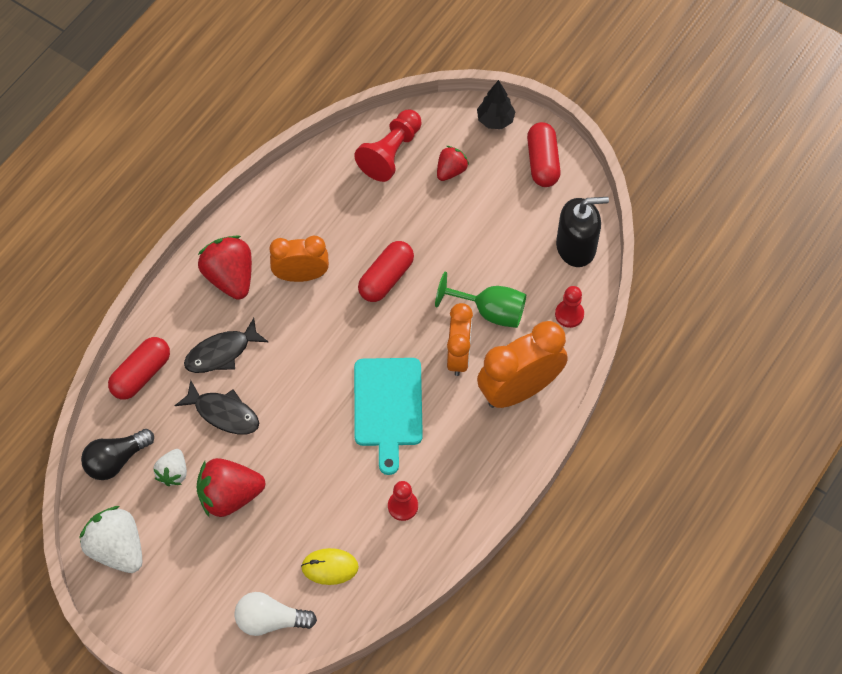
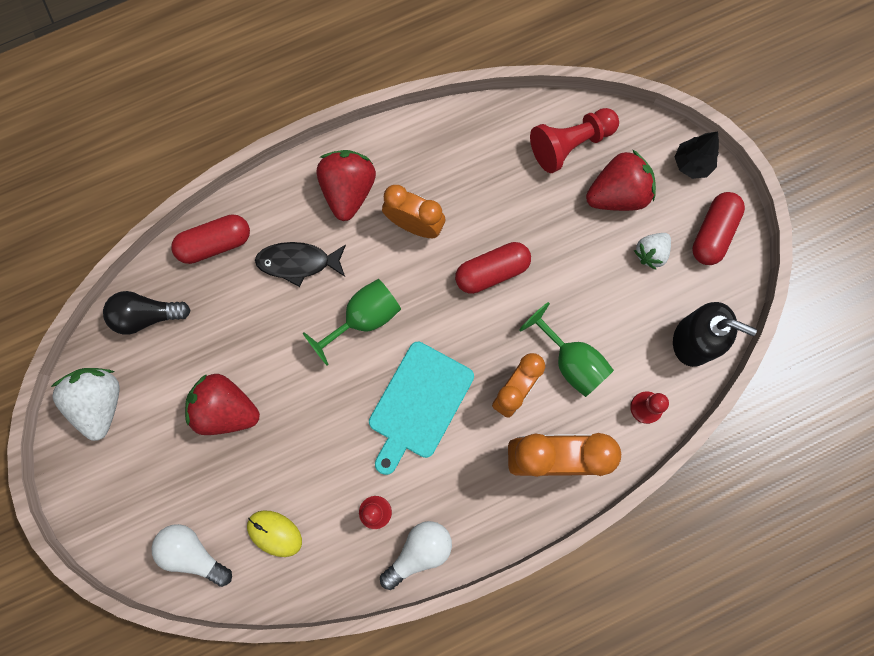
camera: 30 degrees right, 15 degrees up
(173, 473) = (189, 357): white strawberry -> white strawberry (651, 253)
(223, 413) = (266, 324): black fish -> none
(303, 366) = (363, 318): none -> green goblet
(451, 170) = (618, 194): red strawberry -> red strawberry, size x1.72
(457, 516) = (419, 552): none -> white light bulb

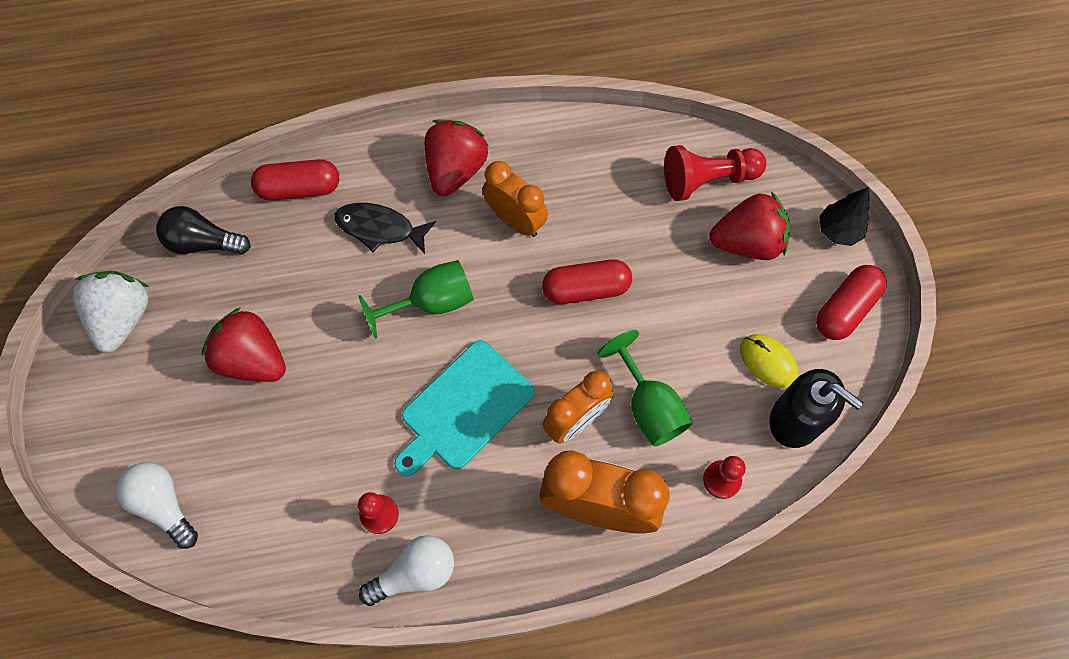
camera: 15 degrees right, 10 degrees down
(274, 533) = (260, 507): yellow mouse -> yellow mouse (768, 362)
(651, 253) = (769, 313): white strawberry -> none

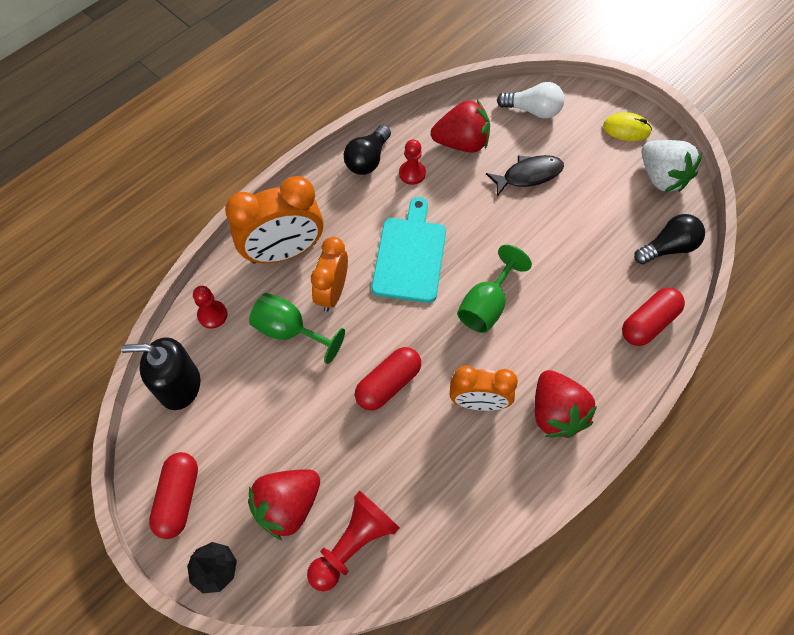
camera: 145 degrees right, 5 degrees down
(253, 359) = (563, 203): red strawberry -> red strawberry (461, 143)
(380, 228) = (567, 332): black fish -> black fish (528, 175)
(415, 573) = (368, 159): white light bulb -> black light bulb
(768, 362) = (220, 415): yellow mouse -> yellow mouse (626, 129)

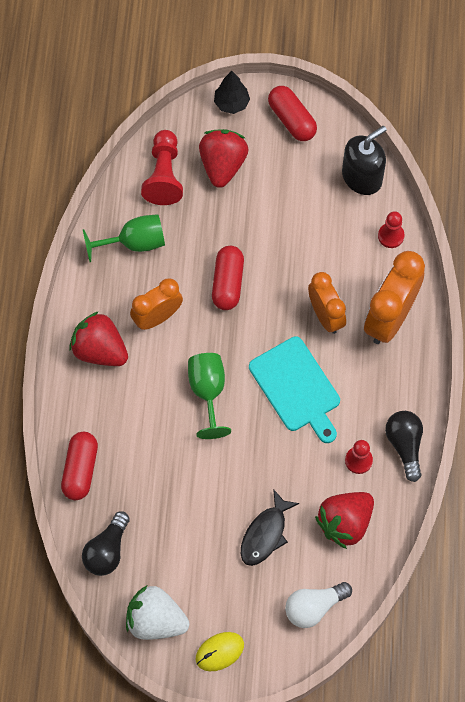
camera: 140 degrees right, 5 degrees up
(289, 331) = (327, 266): green goblet -> green goblet (134, 243)

